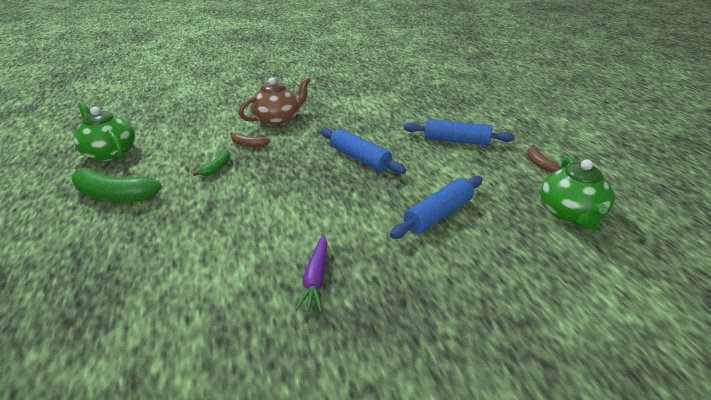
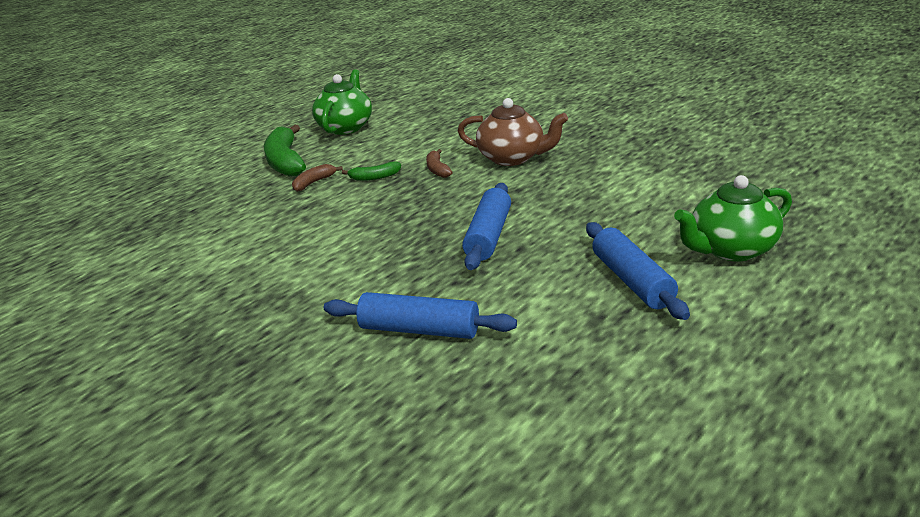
camera: 60 degrees right, 5 degrees down
(316, 278) = (243, 300): purple carrot -> none
(539, 163) = (661, 372): brown banana -> brown banana (314, 182)
(570, 214) = (536, 438): green teapot -> green teapot (731, 249)

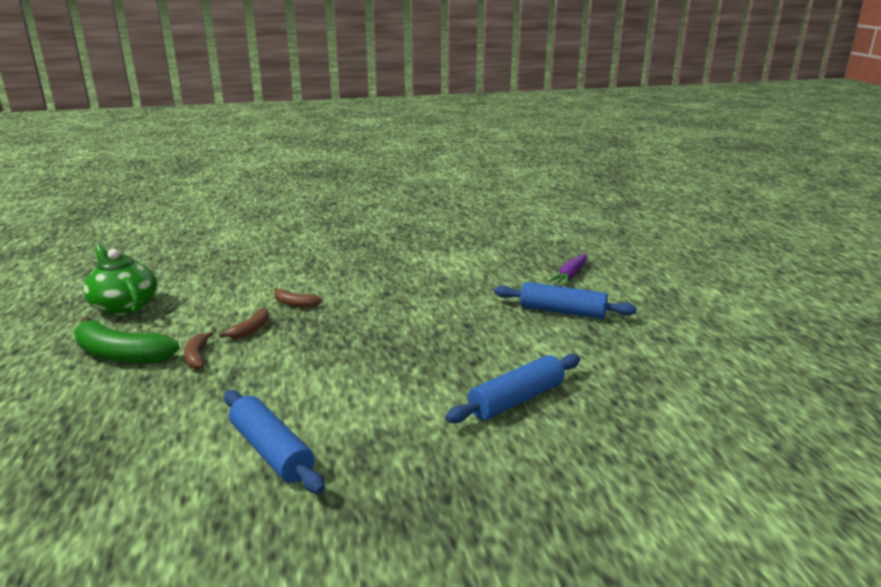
camera: 55 degrees left, 5 degrees down
(374, 177) = (251, 330): green banana -> brown banana
(488, 236) = (432, 327): blue rolling pin -> blue rolling pin (271, 451)
(512, 158) = (338, 276): brown teapot -> none
(731, 249) = (570, 275): green teapot -> purple carrot

